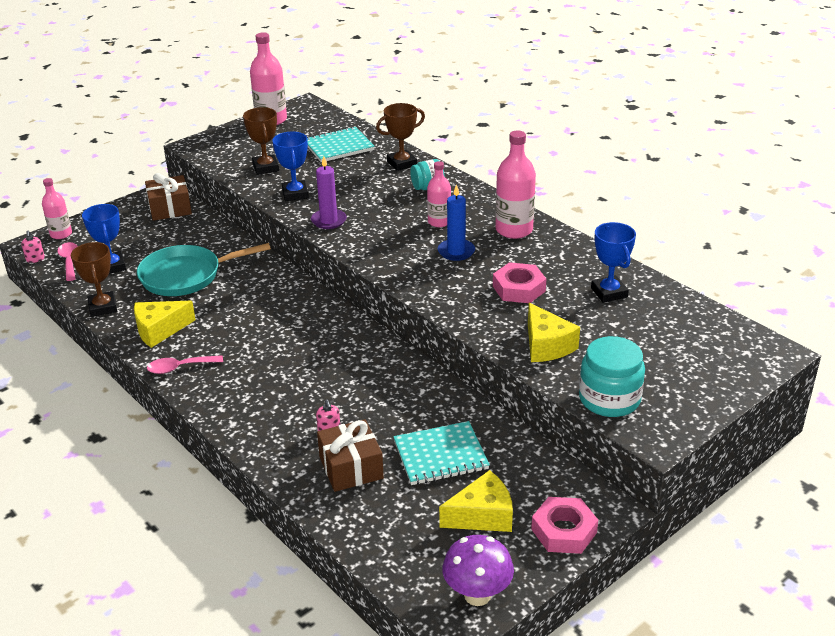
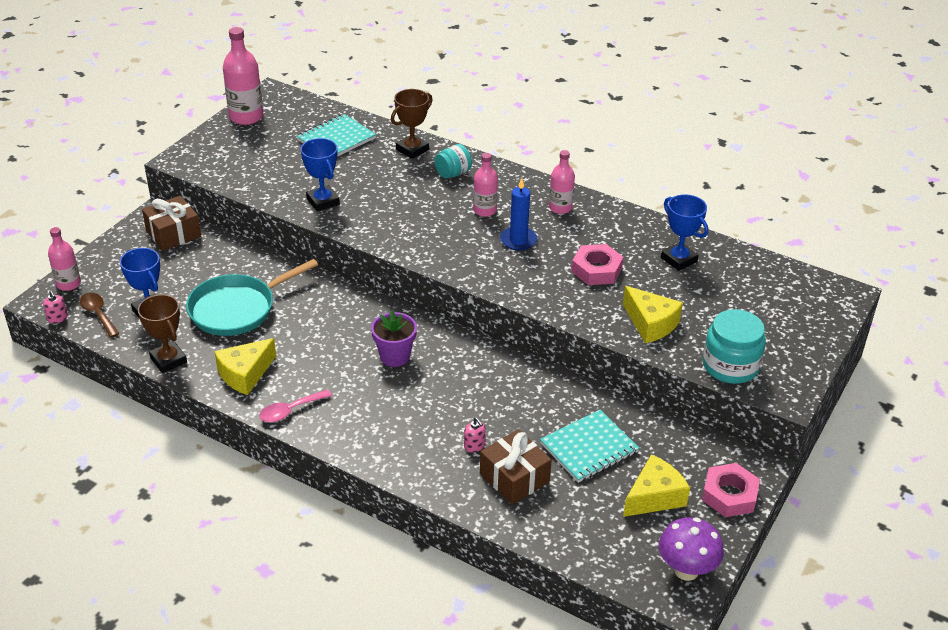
camera: 20 degrees left, 5 degrees up
(69, 261) = (98, 314): pink spoon -> brown spoon
(266, 167) = (274, 175): brown trophy -> none
(300, 339) = (395, 356): none -> purple flower pot
(329, 221) = (375, 227): purple candle -> none
(514, 230) = (560, 208): pink bottle -> pink bottle, size x0.63

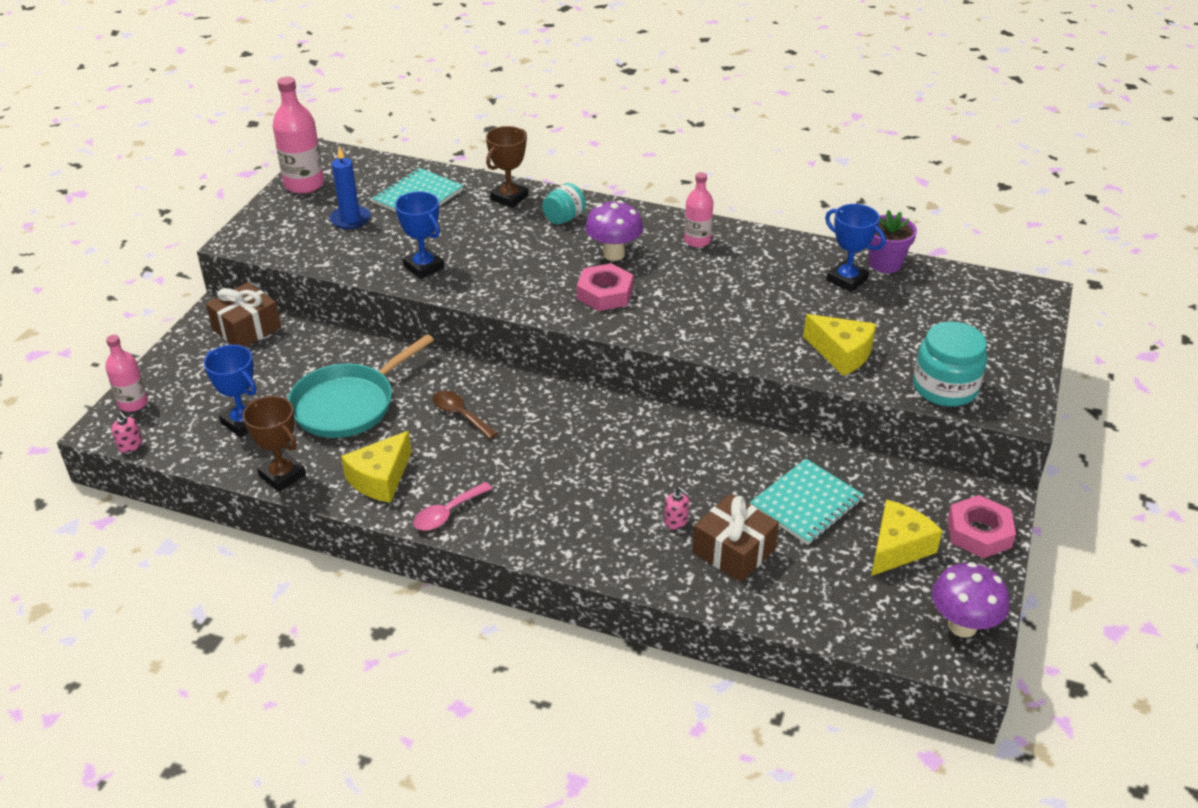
camera: 10 degrees left, 0 degrees up
(98, 314) = (180, 433): brown spoon -> brown spoon (460, 414)
(395, 356) = (551, 433): purple flower pot -> purple flower pot (885, 263)
(485, 210) = (613, 254): pink bottle -> purple mushroom
(518, 240) = (662, 282): blue candle -> blue candle (350, 219)
(596, 270) = (761, 303): pink nut -> pink nut (605, 293)

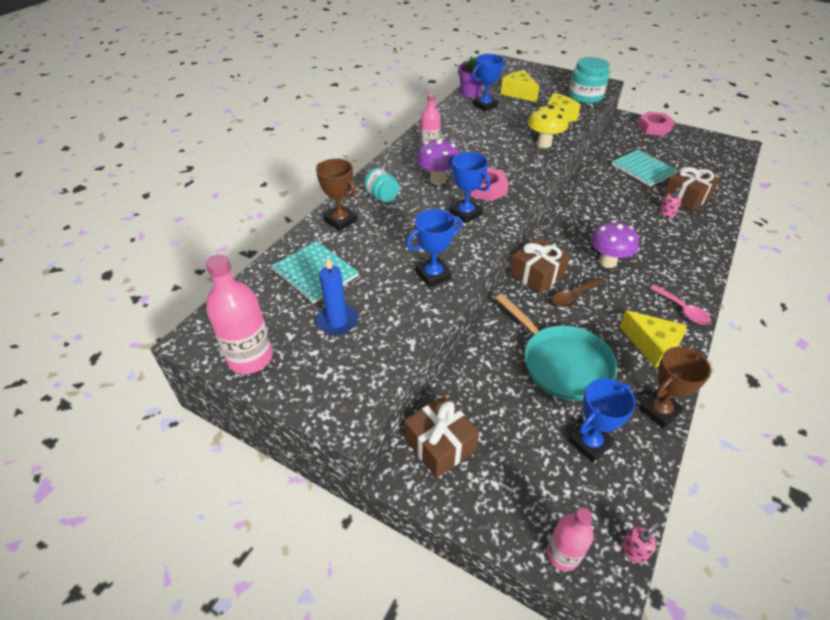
camera: 80 degrees left, 5 degrees up
(497, 384) = (537, 274): none -> brown gift
(543, 281) = (465, 214): none -> blue trophy
(747, 341) = (544, 144): none -> yellow mushroom
(898, 548) = (670, 149): yellow cheese -> yellow cheese (518, 93)
(962, 626) = (718, 143): purple mushroom -> purple mushroom (607, 262)

